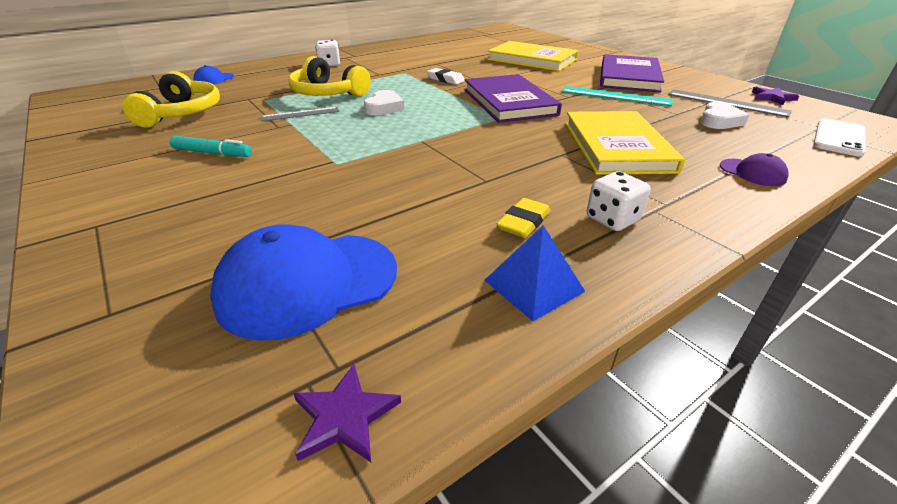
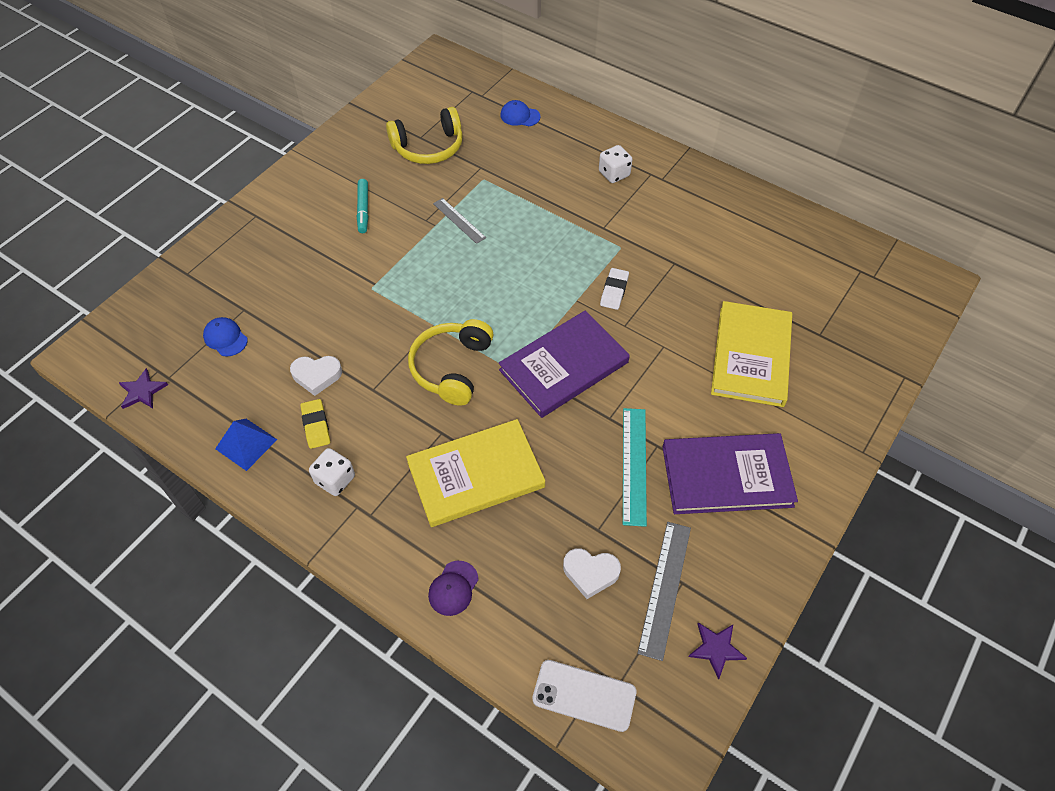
camera: 70 degrees right, 20 degrees up
(307, 283) = (225, 338): blue cap -> blue cap, size x0.48
(328, 93) = (521, 214): yellow headphones -> yellow headphones (452, 368)
(384, 107) = (501, 271): white heart -> white heart (317, 376)
(523, 222) = (316, 426): yellow eraser -> yellow eraser turned 60 degrees clockwise

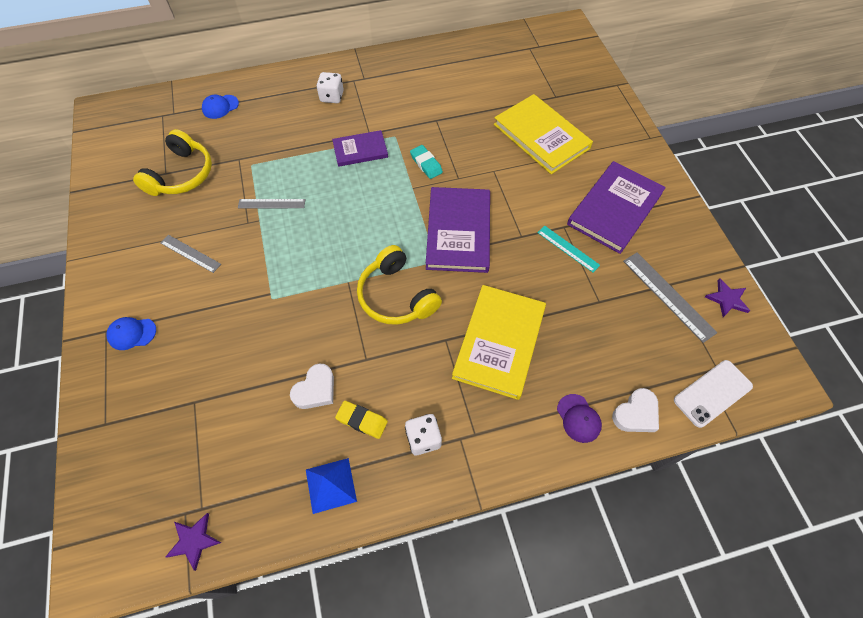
camera: 50 degrees left, 5 degrees up
(225, 338) = (208, 435): blue cap -> blue cap (132, 333)
(363, 209) = (190, 253): turquoise marker -> grey ruler
(577, 235) = (360, 150): none -> purple book
(590, 573) = (628, 328): white heart -> white heart (636, 414)
(614, 291) = (426, 164): white eraser -> turquoise eraser
(634, 465) = (568, 248): turquoise ruler -> turquoise ruler, size x0.65

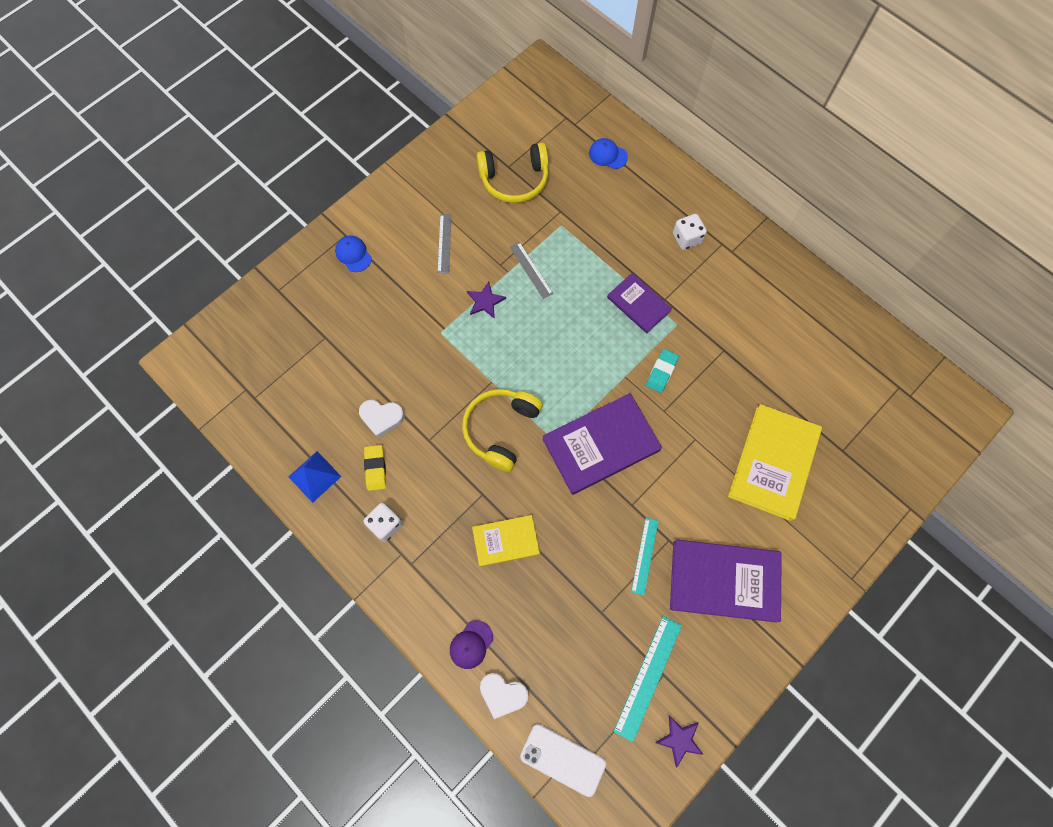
camera: 60 degrees right, 10 degrees up
(194, 541) = (231, 408): purple star -> purple star (485, 301)
(499, 342) = (506, 541): yellow book -> yellow book, size x0.59
(668, 296) = (647, 677): grey ruler -> turquoise ruler

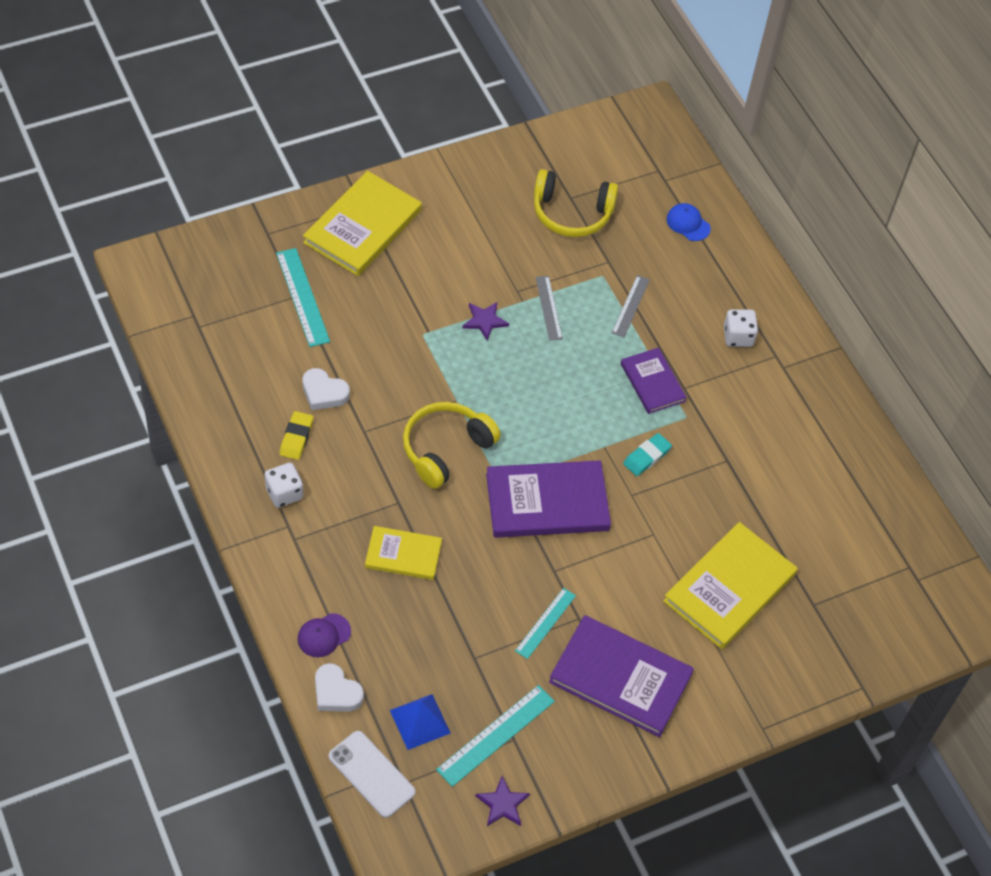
camera: 15 degrees right, 15 degrees down
(314, 476) = (230, 422): blue pyramid -> blue pyramid (420, 721)
(329, 337) = (302, 297): none -> turquoise ruler
(353, 254) = (362, 226): blue cap -> yellow book
(444, 243) = (465, 249): grey ruler -> grey ruler (630, 306)

